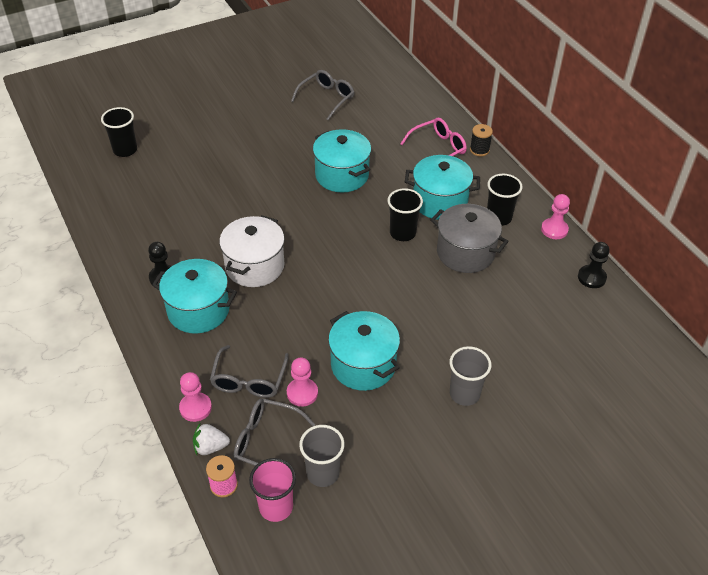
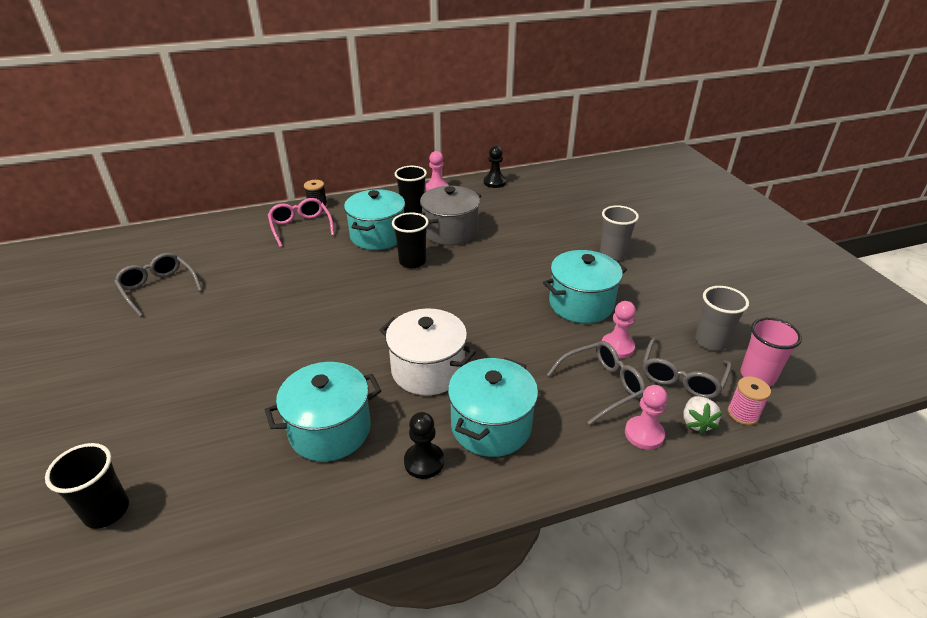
camera: 80 degrees left, 10 degrees down
(249, 380) = (602, 386): grey glasses -> grey glasses turned 45 degrees counterclockwise
(342, 175) = (305, 290): turquoise pot -> turquoise pot (330, 430)

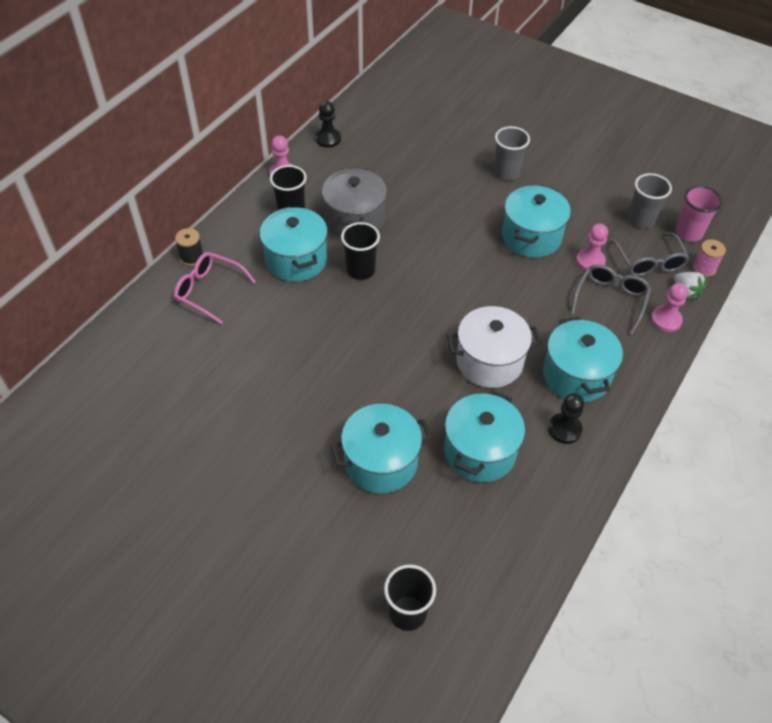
camera: 40 degrees left, 15 degrees up
(158, 288) = (165, 435): grey glasses -> none
(251, 387) = (381, 462): none -> turquoise pot

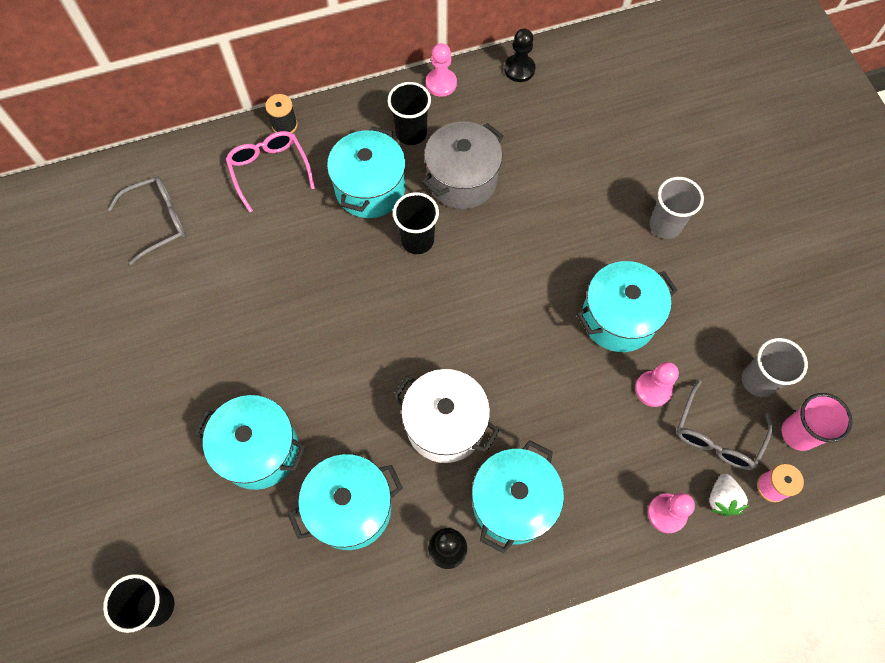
camera: 40 degrees right, 15 degrees up
(610, 299) = (631, 447): grey glasses -> grey glasses (158, 221)

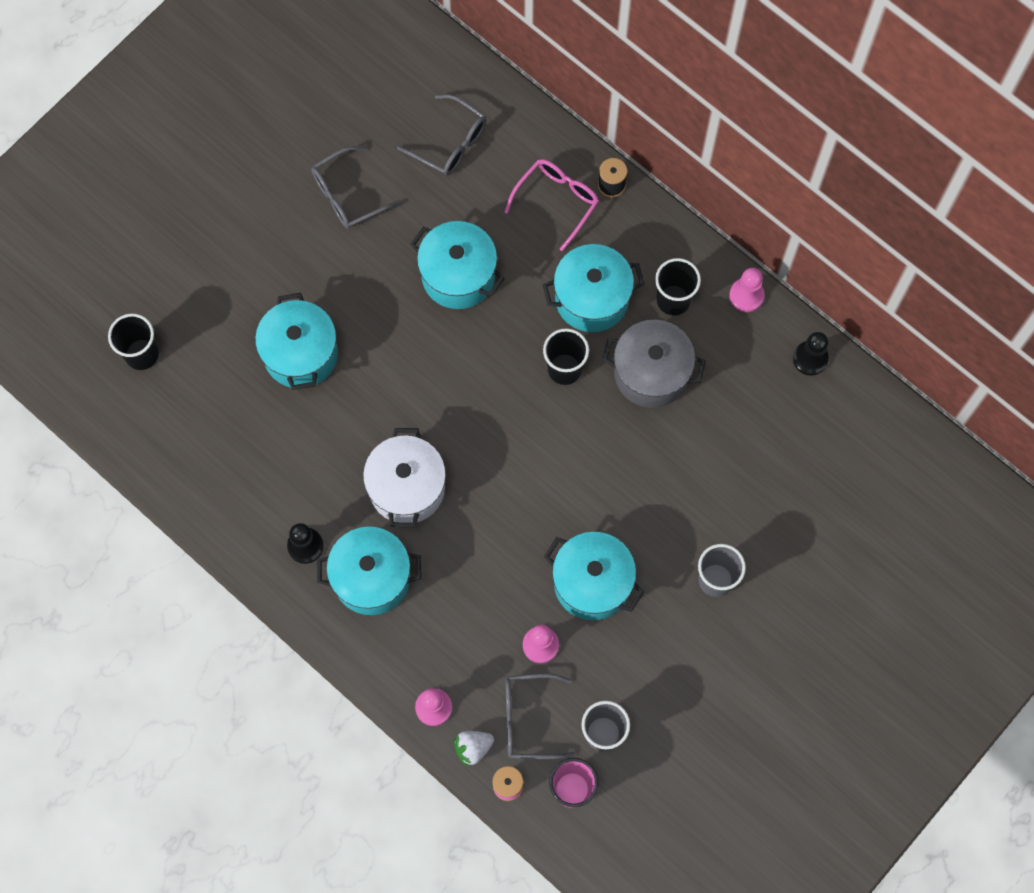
camera: 60 degrees right, 5 degrees up
(141, 328) = (347, 195): none -> grey glasses
(350, 508) = (295, 453): turquoise pot -> turquoise pot (458, 276)

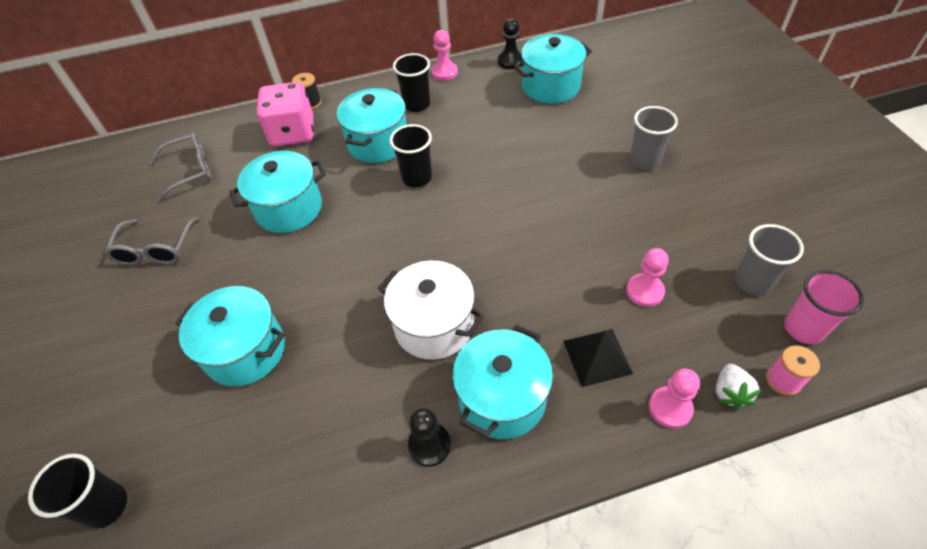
camera: 55 degrees left, 20 degrees down
(450, 633) = (597, 357): none -> black pyramid
(528, 719) = (716, 332): grey glasses -> none
(557, 201) = (293, 133): pink glasses -> pink dice
(592, 583) = (605, 233): turquoise pot -> turquoise pot (550, 86)
(651, 373) = (459, 134): grey pot -> none

